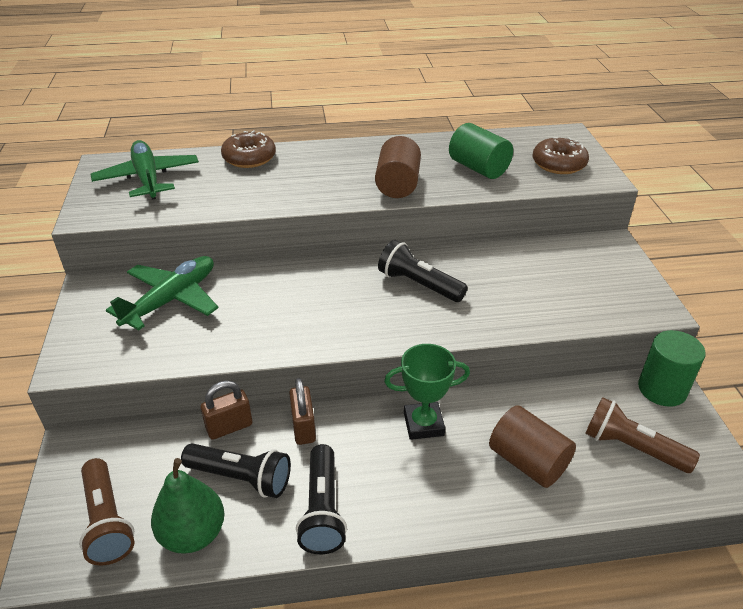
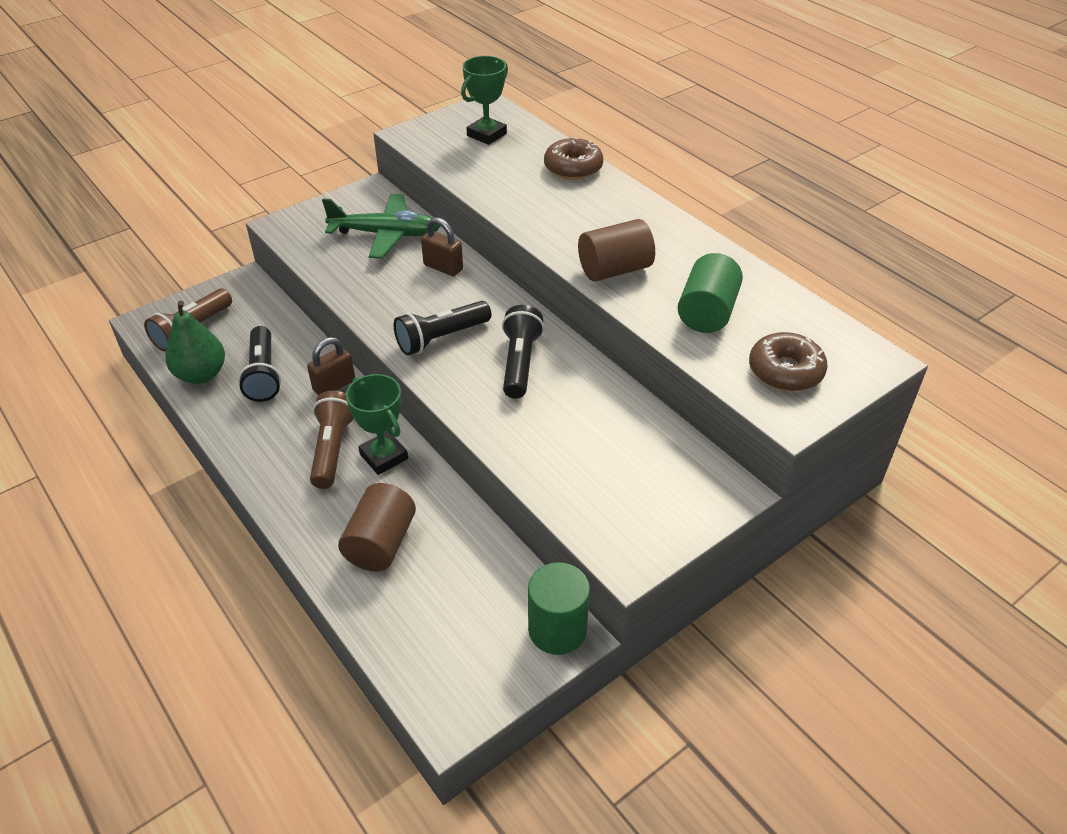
camera: 60 degrees right, 5 degrees up
(148, 178) = (486, 134): green plane -> green trophy
(229, 427) = (310, 345): brown padlock -> brown padlock (443, 267)
(322, 510) = (256, 431): black flashlight -> black flashlight (441, 338)
(631, 447) = (448, 620): brown flashlight -> brown flashlight (332, 449)

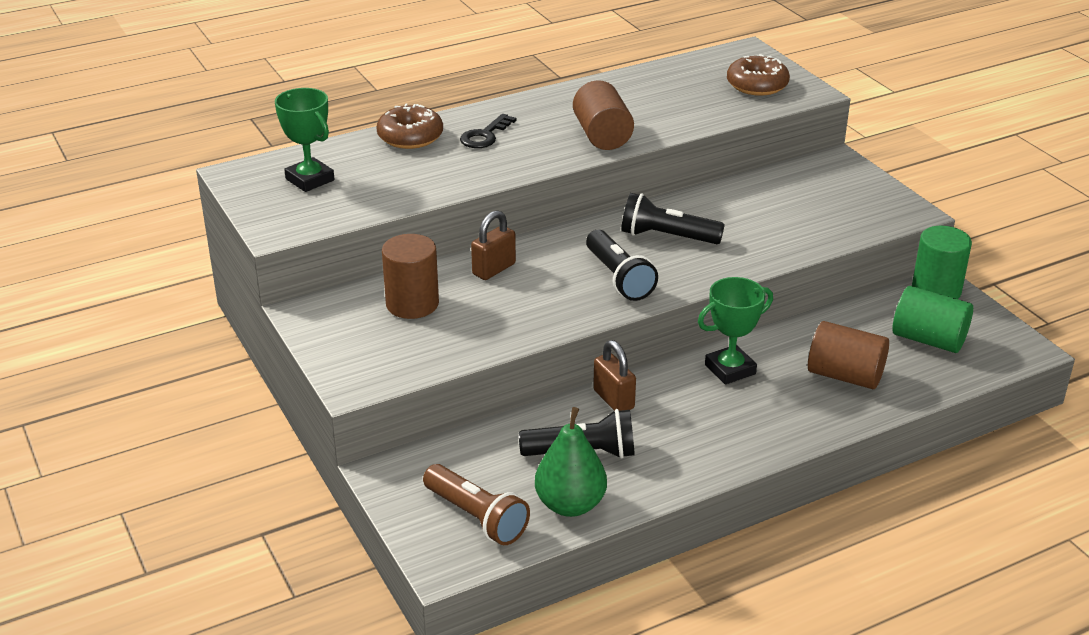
camera: 80 degrees left, 10 degrees down
(332, 449) = (715, 402): brown flashlight -> none
(386, 234) = (412, 304): green plane -> brown cylinder
(589, 204) = (485, 135): none -> black key
(707, 312) = (676, 104): green cylinder -> green cylinder (928, 339)

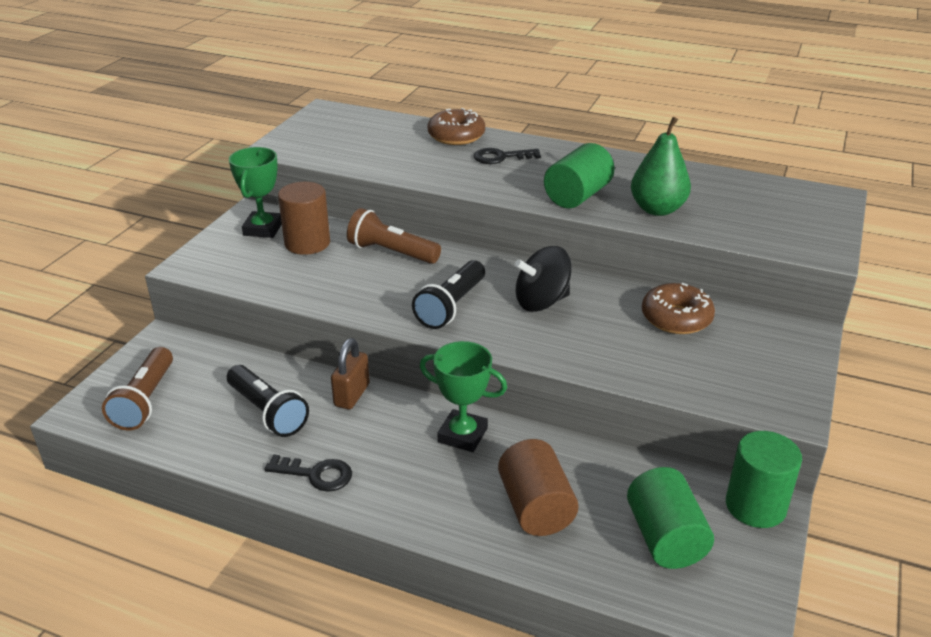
camera: 50 degrees right, 0 degrees up
(310, 179) = (351, 131): green trophy -> green trophy (263, 229)
(494, 269) = (391, 252): brown padlock -> brown flashlight
(570, 505) = (197, 436): green pear -> green pear (657, 209)
(602, 136) = (577, 196): brown cylinder -> green cylinder
(666, 237) = (541, 302): black flashlight -> black spinning top
(696, 460) = (316, 474): none -> black key
(757, 85) = (784, 223): brown donut -> brown donut (676, 318)

